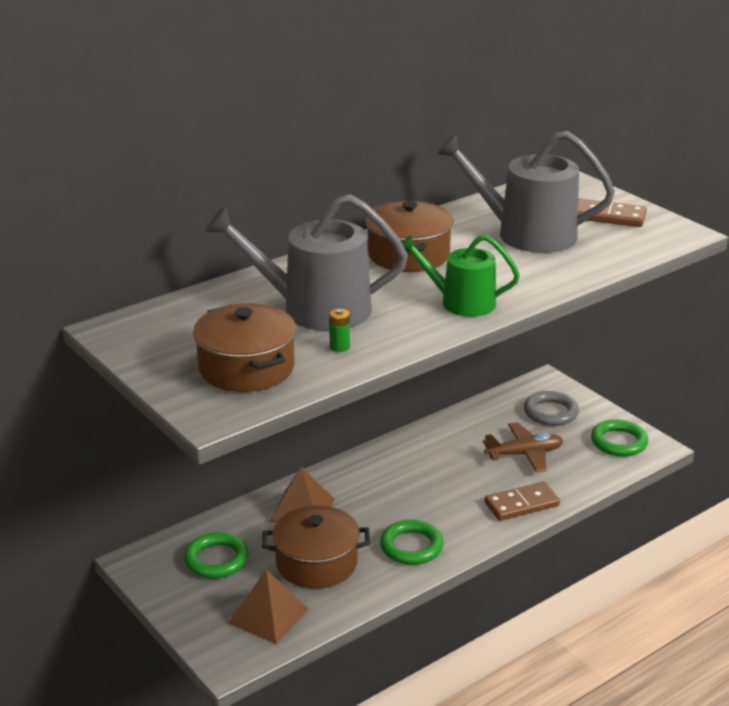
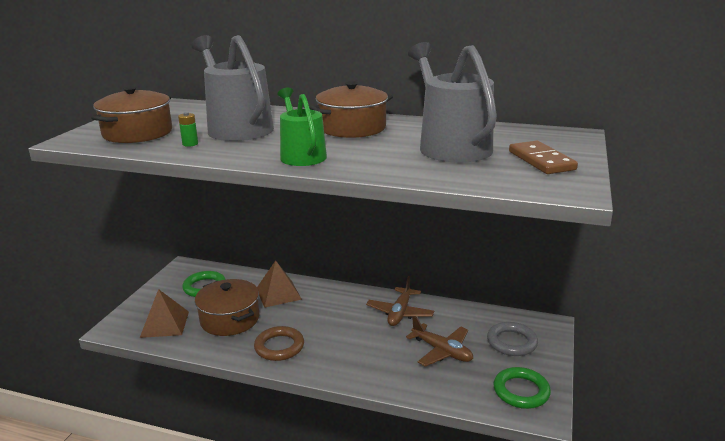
camera: 55 degrees right, 5 degrees down
(411, 546) = (279, 347): green ring -> brown ring
(436, 449) = (400, 313): none -> brown plane
(521, 504) = (378, 374): brown domino -> none

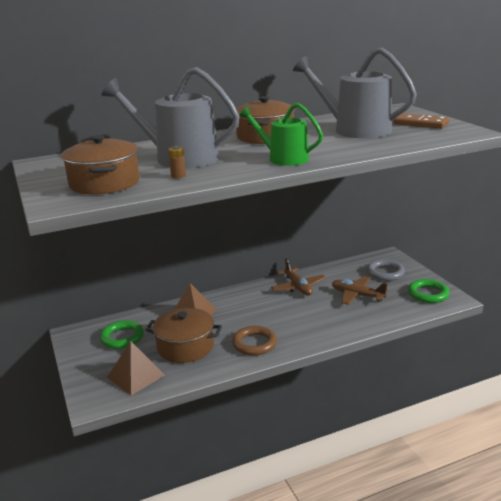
camera: 40 degrees left, 0 degrees up
(190, 144) = (178, 176): green battery -> brown battery
(442, 351) = (357, 295): brown plane -> brown plane turned 150 degrees counterclockwise

